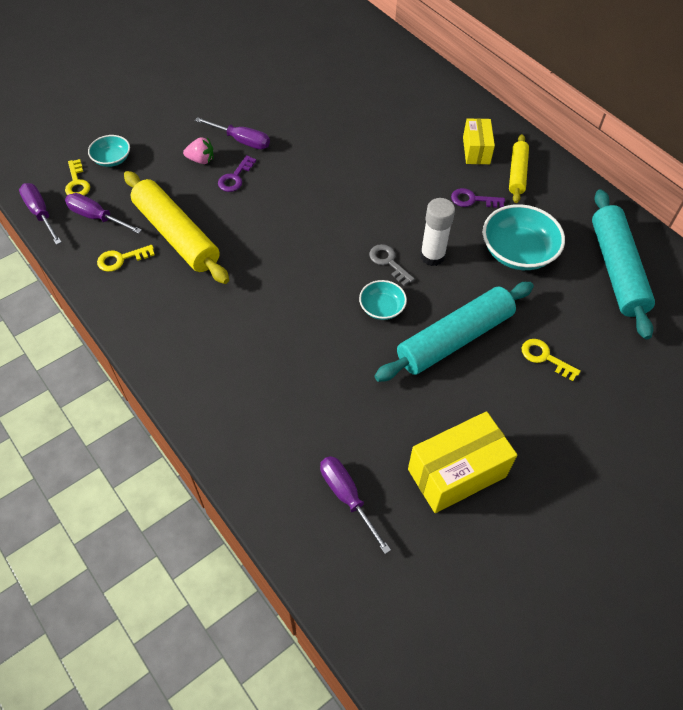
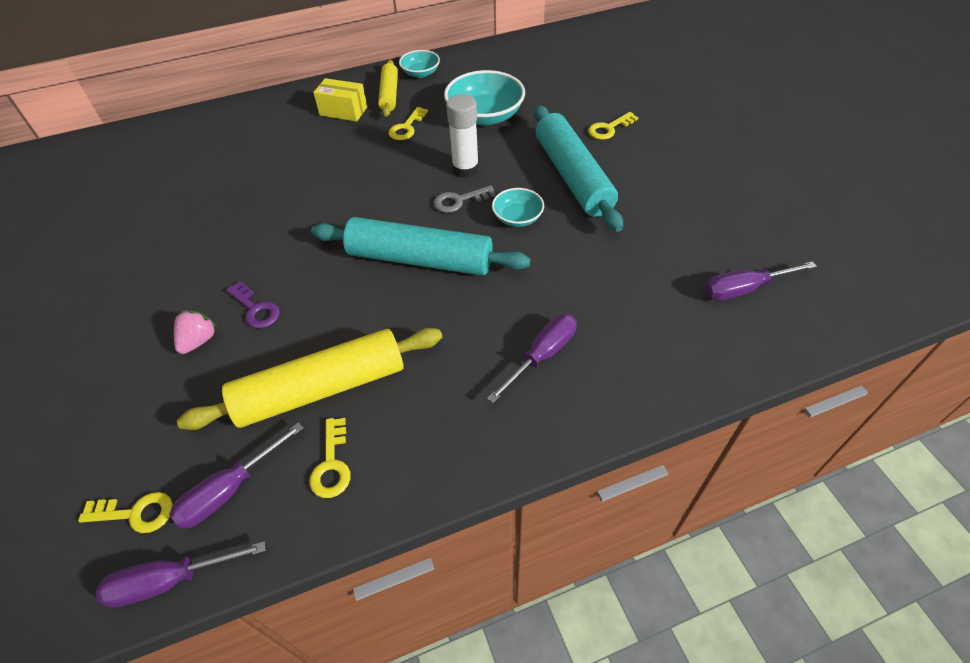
camera: 70 degrees left, 5 degrees down
(112, 159) = (118, 454): turquoise bowl -> turquoise bowl (420, 73)
(241, 141) = (194, 292): purple screwdriver -> purple screwdriver (542, 355)
(456, 473) = (722, 208): yellow box -> none
(473, 200) = (406, 127): purple key -> yellow key
(517, 173) = (389, 94): yellow rolling pin -> yellow rolling pin turned 60 degrees clockwise
(617, 269) = (528, 69): turquoise rolling pin -> turquoise rolling pin (420, 259)

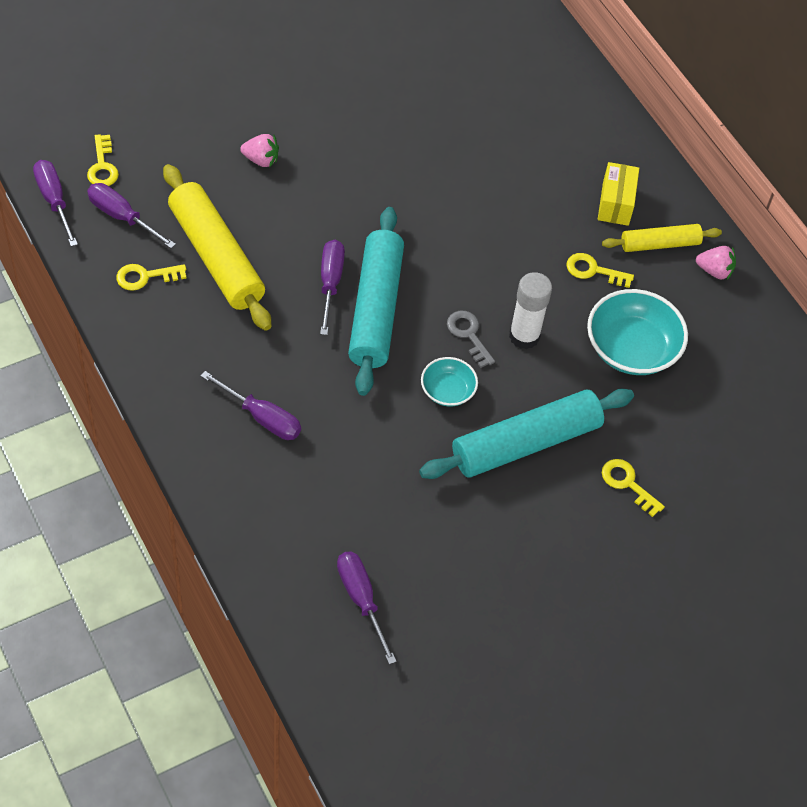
camera: 75 degrees right, 5 degrees up
(256, 309) = (300, 191): purple key -> none
(381, 291) = (330, 283): none -> purple screwdriver
(420, 73) = (714, 271): turquoise bowl -> pink strawberry

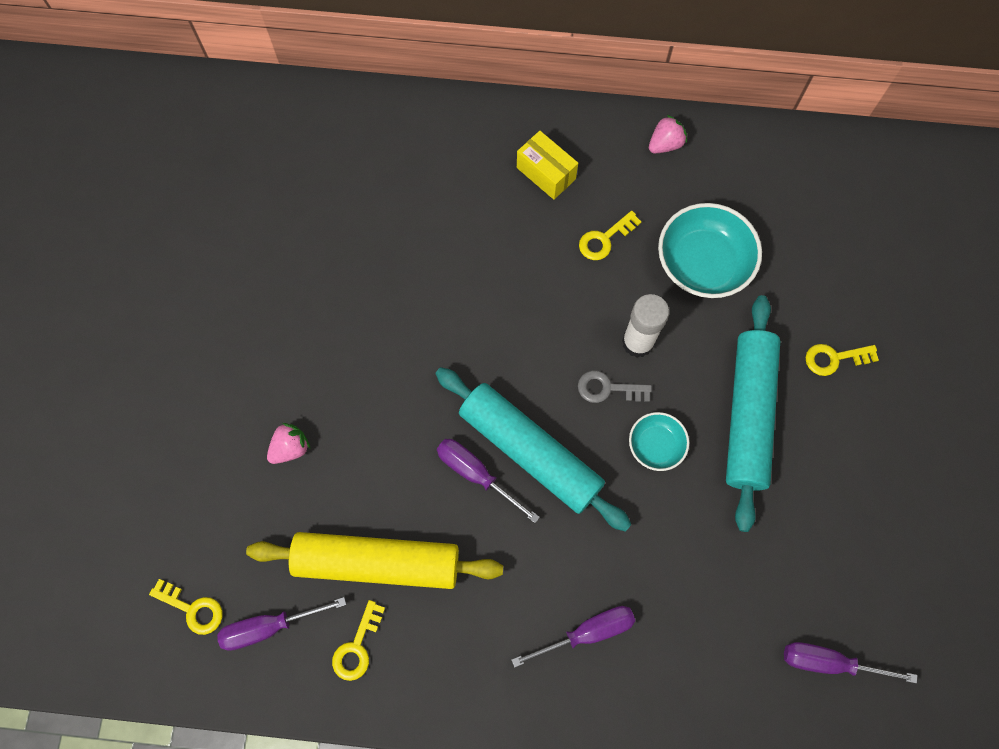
camera: 50 degrees left, 15 degrees up
(54, 200) = (202, 685): purple screwdriver -> none
(660, 244) = (610, 167): yellow rolling pin -> none

